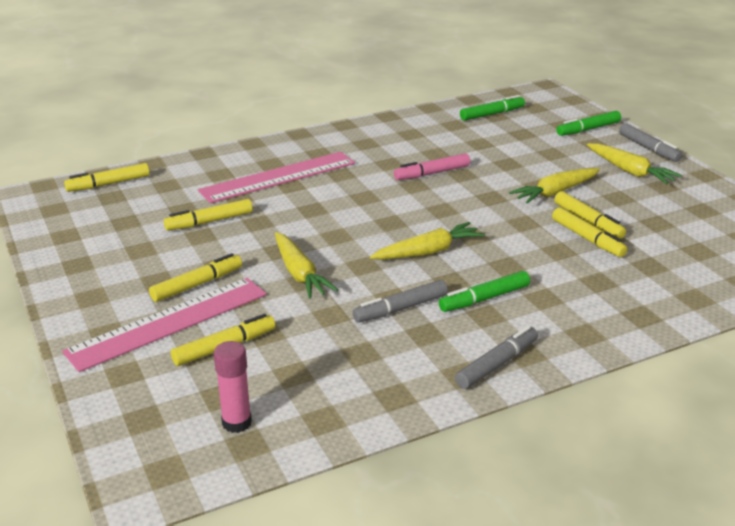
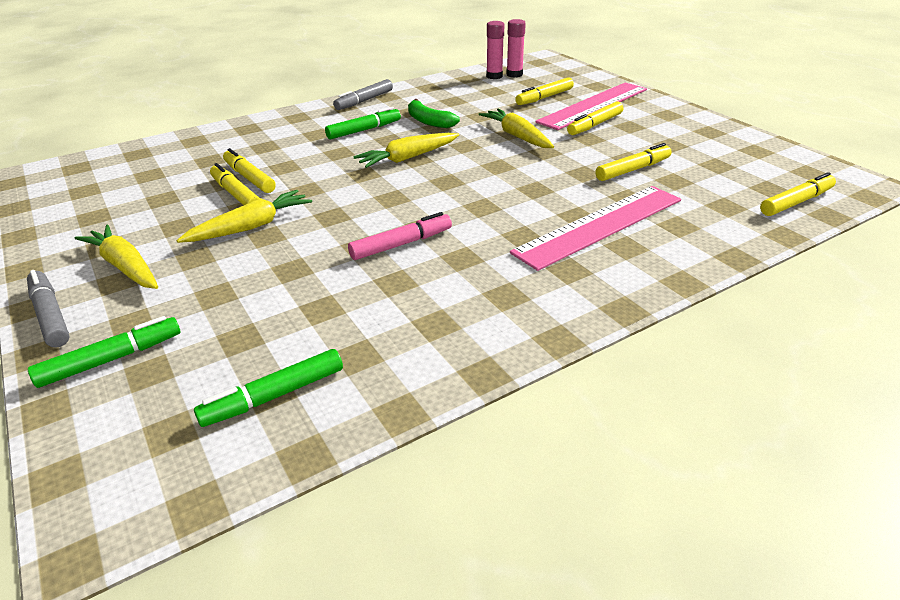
camera: 175 degrees right, 5 degrees up
(274, 420) = (494, 76): none -> pink glue stick
(401, 308) = (429, 121): grey marker -> green banana

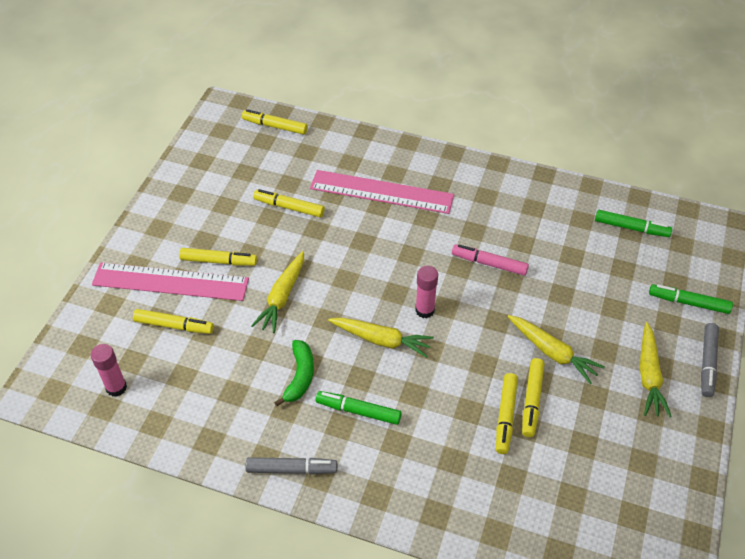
camera: 130 degrees left, 15 degrees up
(251, 227) = (552, 352): yellow carrot -> yellow carrot turned 150 degrees counterclockwise
(494, 76) = (134, 402): pink glue stick -> pink glue stick (424, 310)

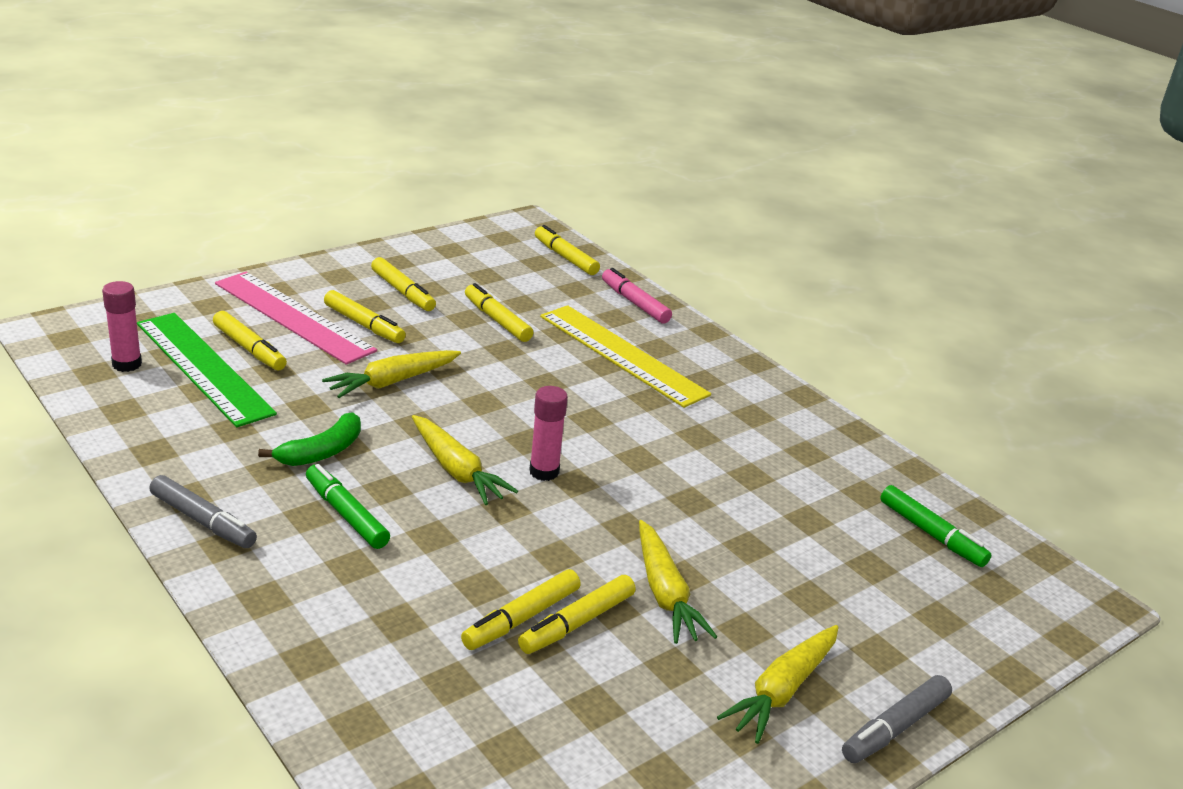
camera: 30 degrees right, 20 degrees down
(164, 359) = (203, 367): none -> green ruler
(211, 218) = (402, 291): none -> yellow marker
(381, 192) = (622, 355): pink ruler -> yellow ruler
(489, 264) = (682, 473): pink marker -> pink marker (635, 303)
(689, 303) = (938, 649): green marker -> none

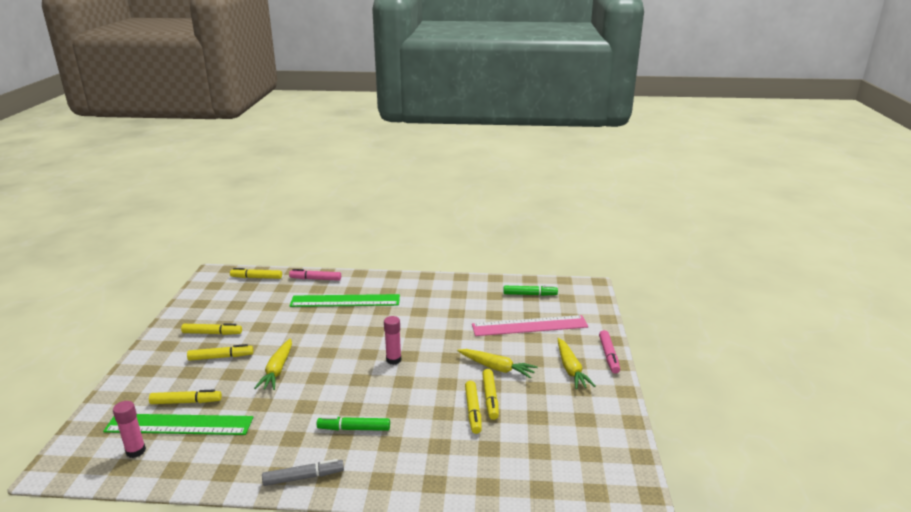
camera: 45 degrees left, 5 degrees down
(293, 316) = (180, 375): pink ruler -> pink ruler (529, 326)
(322, 451) = (300, 415): green banana -> none
(456, 470) = (363, 382): yellow carrot -> none
(497, 320) = (275, 319): yellow marker -> none
(622, 355) = (345, 301): yellow ruler -> green ruler
(895, 727) = (608, 355): grey marker -> pink marker

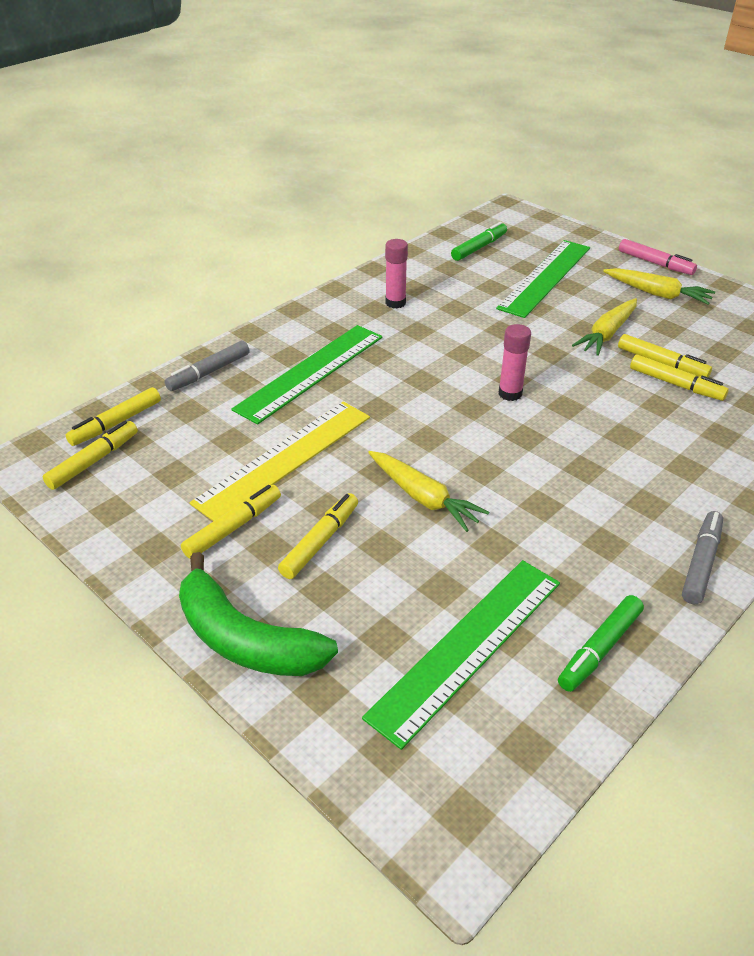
camera: 50 degrees left, 15 degrees up
(136, 451) = (495, 721): pink glue stick -> pink glue stick (395, 303)
(145, 367) = (245, 639): none -> green banana
(186, 402) = (410, 620): yellow marker -> yellow marker (93, 461)
(271, 323) = (284, 458): none -> yellow ruler
(316, 279) = (209, 372): pink marker -> grey marker
(354, 429) = (632, 482): green marker -> green marker (600, 648)
(496, 368) = (607, 334): yellow carrot -> yellow carrot turned 150 degrees clockwise
(529, 326) = (545, 277): pink ruler -> green ruler

